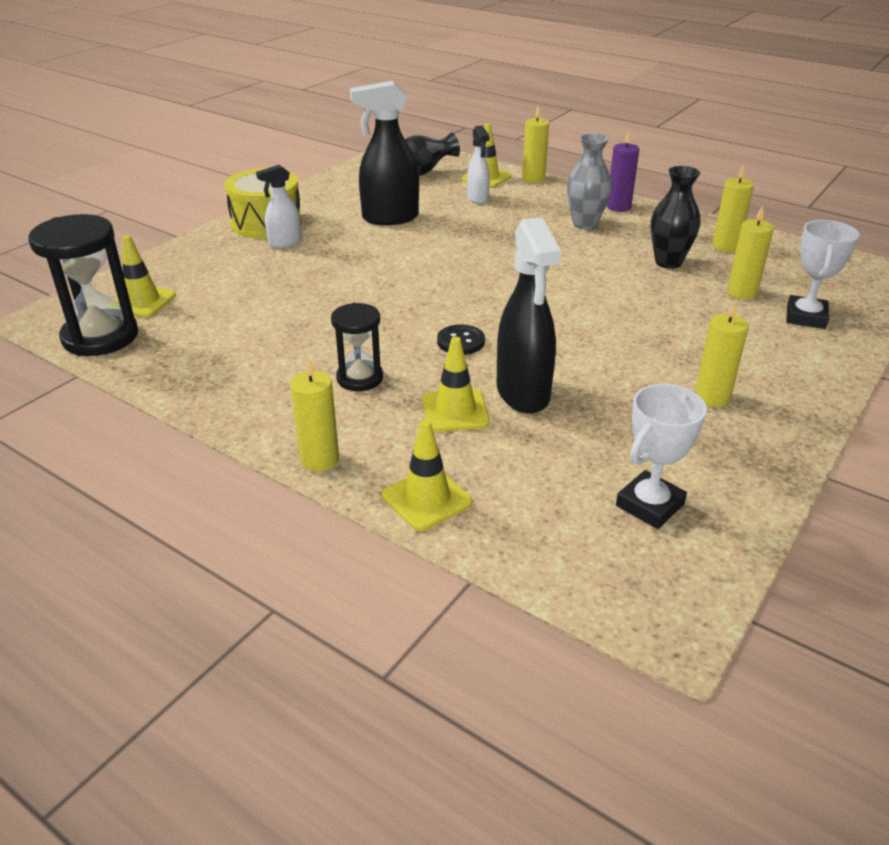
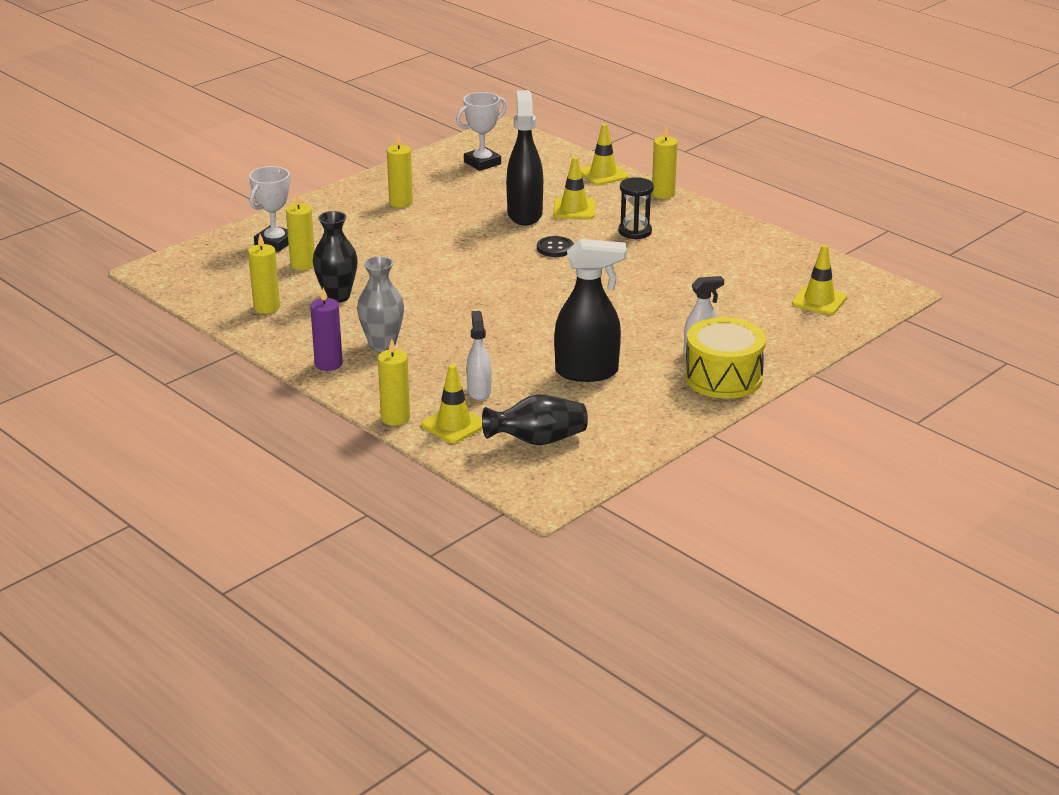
camera: 170 degrees left, 5 degrees down
(100, 337) = (838, 275): black hourglass -> none

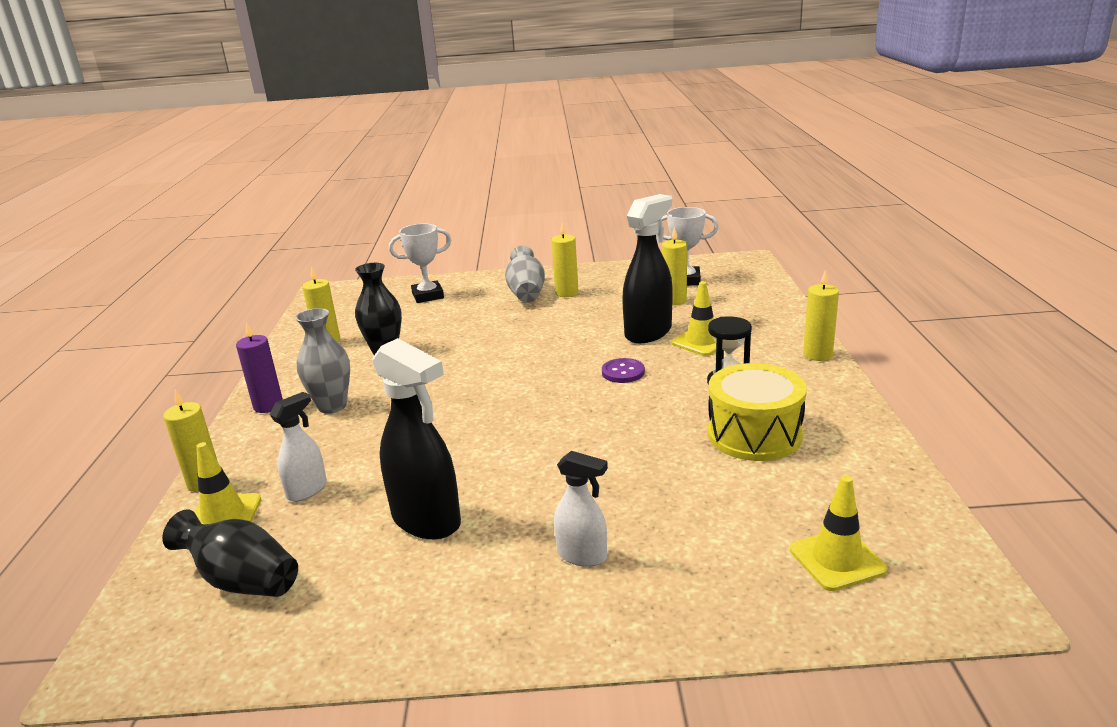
camera: 45 degrees right, 5 degrees down
(303, 264) = (412, 318): yellow candle -> yellow candle (674, 300)
(364, 213) = (526, 293): none -> grey vase
(555, 248) = (623, 372): black button -> purple button
(603, 174) = (782, 318): yellow traffic cone -> none
(723, 377) = (548, 612): yellow drum -> yellow drum (754, 434)

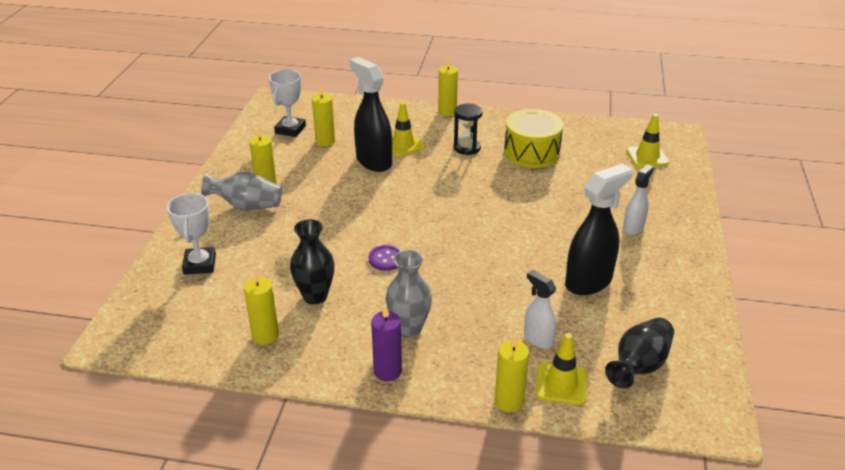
camera: 80 degrees left, 10 degrees up
(623, 372) = (430, 182): purple button -> purple button (386, 259)

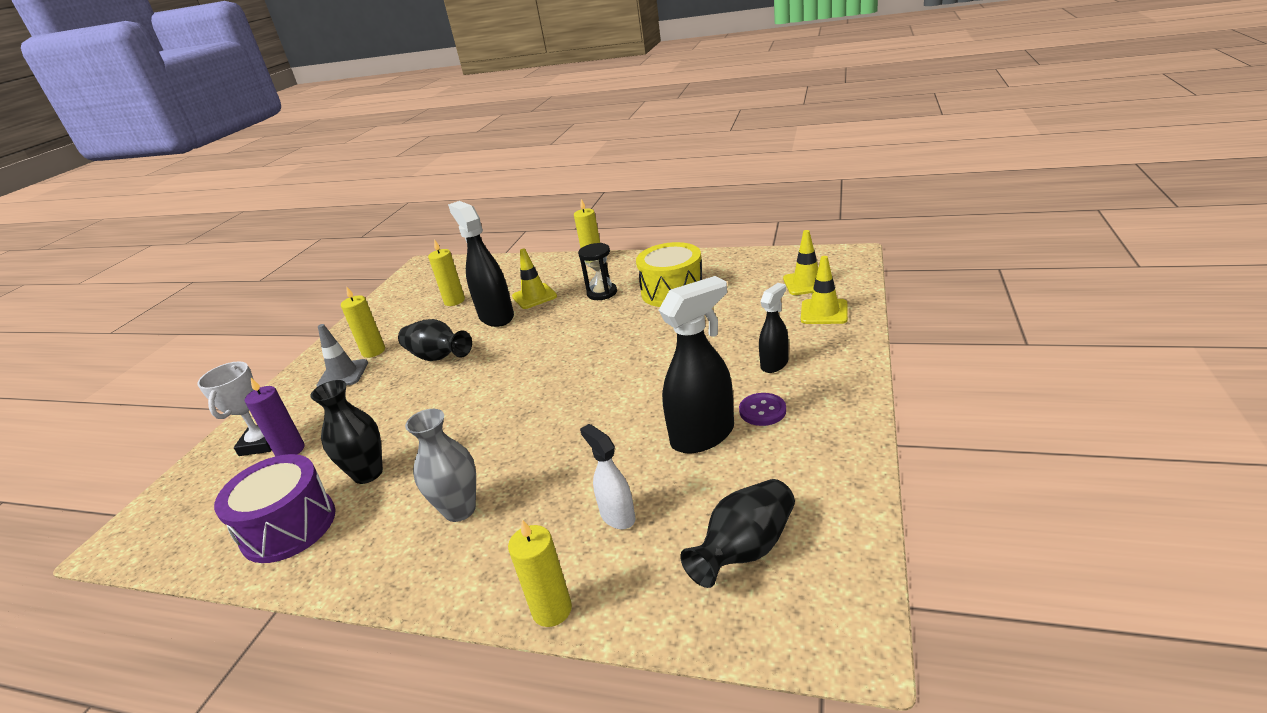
camera: 10 degrees right, 5 degrees down
(246, 206) = (343, 374): grey vase -> grey traffic cone
(265, 335) = (289, 526): yellow candle -> purple drum
(290, 130) = (424, 293): white trophy -> none
(333, 197) = (438, 357): none -> black vase
(386, 259) = (467, 423): purple button -> purple button (762, 411)
(387, 371) = (411, 569): purple candle -> purple candle (290, 450)
(561, 384) = (631, 580): yellow traffic cone -> yellow traffic cone (824, 312)
(633, 227) = (774, 364): white spray bottle -> black spray bottle

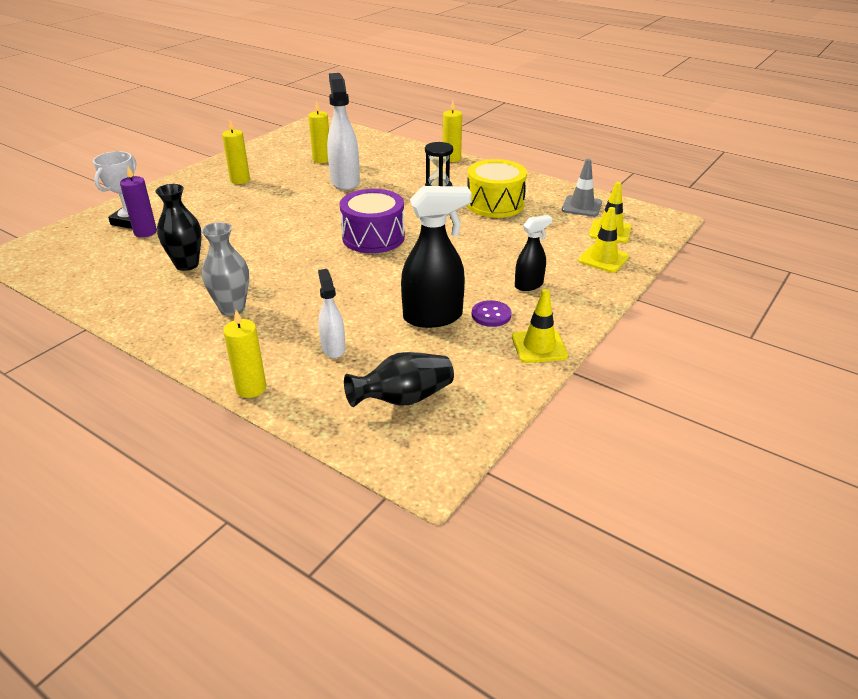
camera: 15 degrees right, 5 degrees up
(289, 526) = (118, 281): purple drum -> purple drum (373, 237)
(343, 374) = (209, 190): grey traffic cone -> grey traffic cone (581, 206)
(438, 357) = (283, 199): black vase -> none
(496, 316) = (345, 181): black spray bottle -> white spray bottle
(534, 296) = (384, 175): yellow traffic cone -> yellow traffic cone (539, 346)

